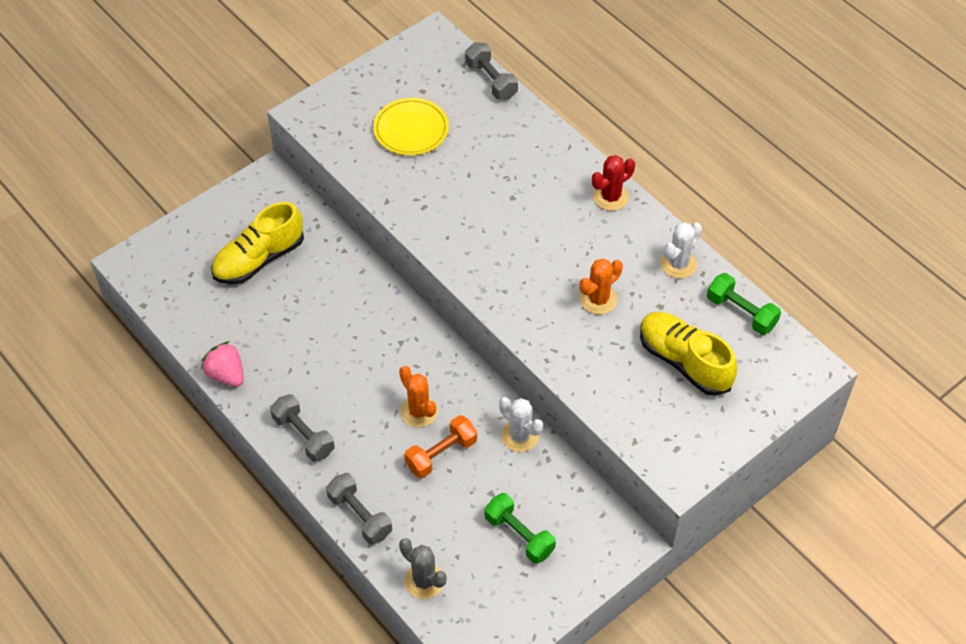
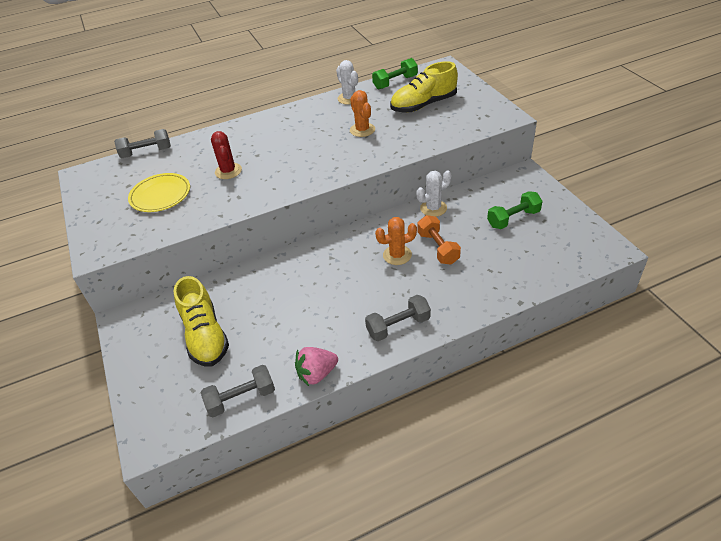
camera: 70 degrees left, 10 degrees down
(360, 516) = (483, 300): grey dumbbell -> grey dumbbell (241, 398)
(424, 581) = (545, 270): grey cactus -> none
(610, 197) = (283, 116): red cactus -> red cactus (228, 171)

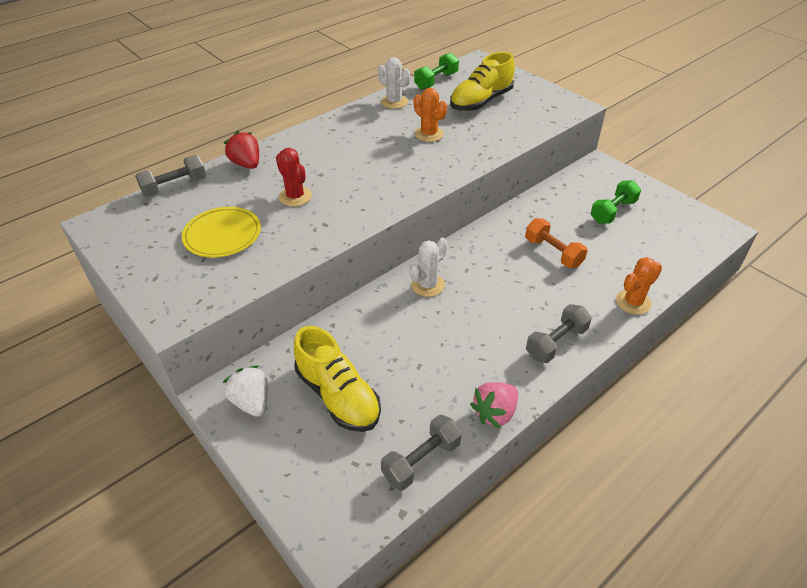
camera: 20 degrees left, 0 degrees up
(142, 328) = (252, 402): none -> white strawberry
(206, 140) = (246, 164): none -> red strawberry
(397, 255) = (514, 267): orange cactus -> orange cactus (633, 302)
(433, 208) = (525, 211): white cactus -> white cactus (428, 285)

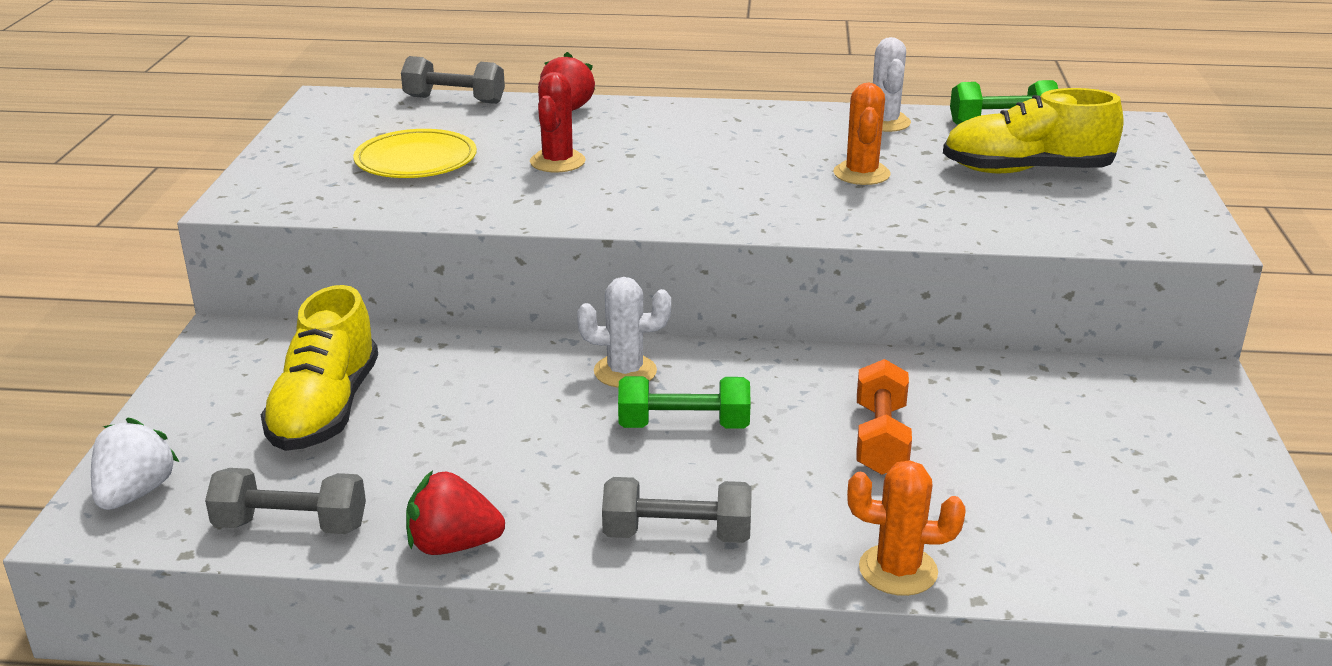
camera: 45 degrees right, 15 degrees down
(252, 402) = (242, 360): white strawberry -> white strawberry (135, 493)
(495, 413) = (453, 545): pink strawberry -> red strawberry
(612, 211) = (1097, 448): green dumbbell -> green dumbbell (683, 425)

